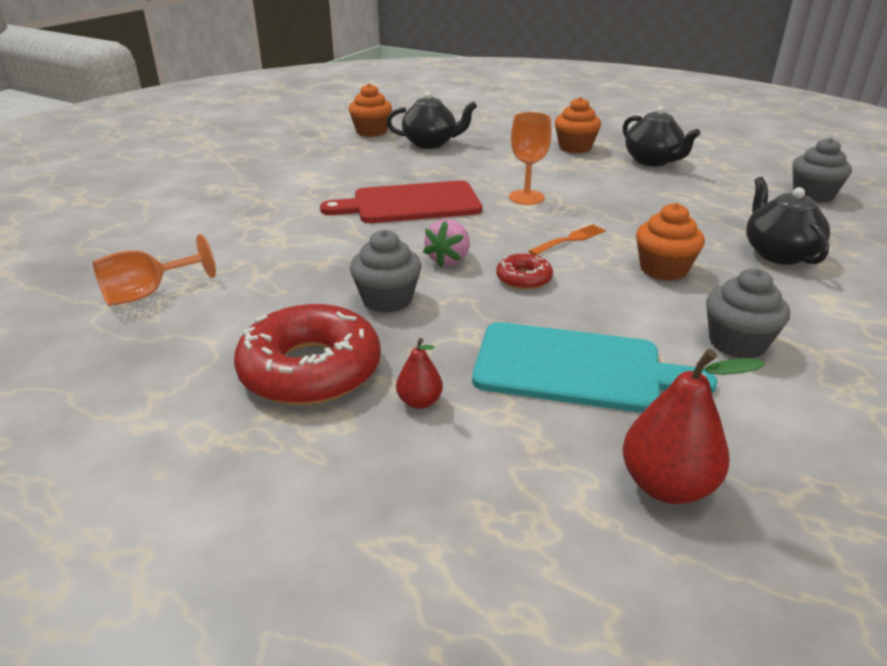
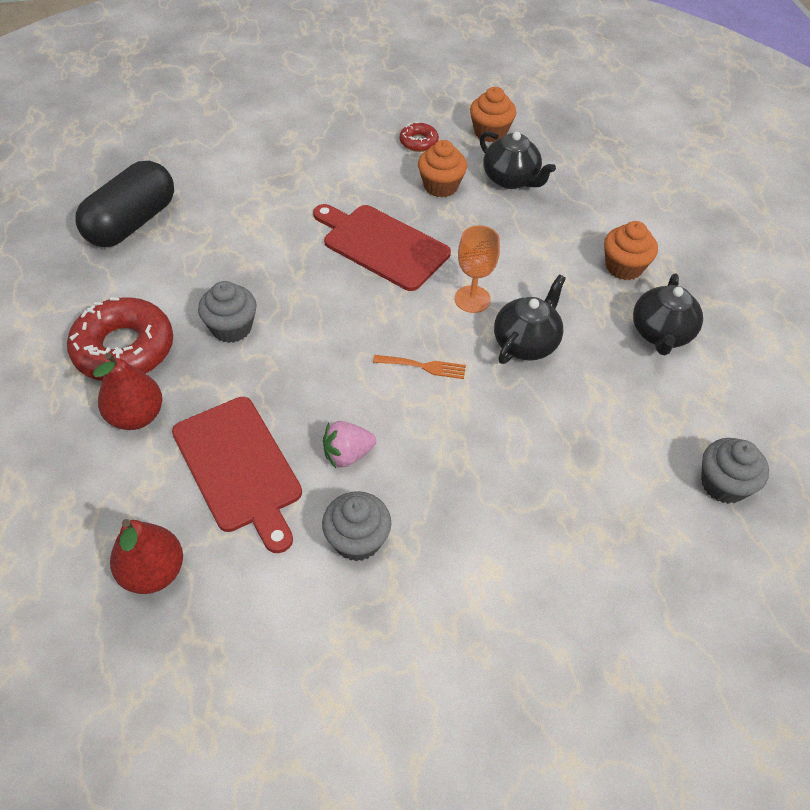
camera: 45 degrees right, 20 degrees up
(147, 294) = (132, 223): orange goblet -> black capsule
(419, 402) = (136, 416): red pear -> red pear, size x1.84
(449, 260) = (316, 322): pink strawberry -> pink strawberry (347, 454)
(524, 278) = (331, 376): red donut -> red donut (418, 142)
(576, 368) = (239, 468): turquoise cutting board -> red cutting board
(663, 269) = (432, 446): orange cupcake -> orange cupcake (440, 186)
(778, 253) = (547, 507): black teapot -> black teapot (526, 343)

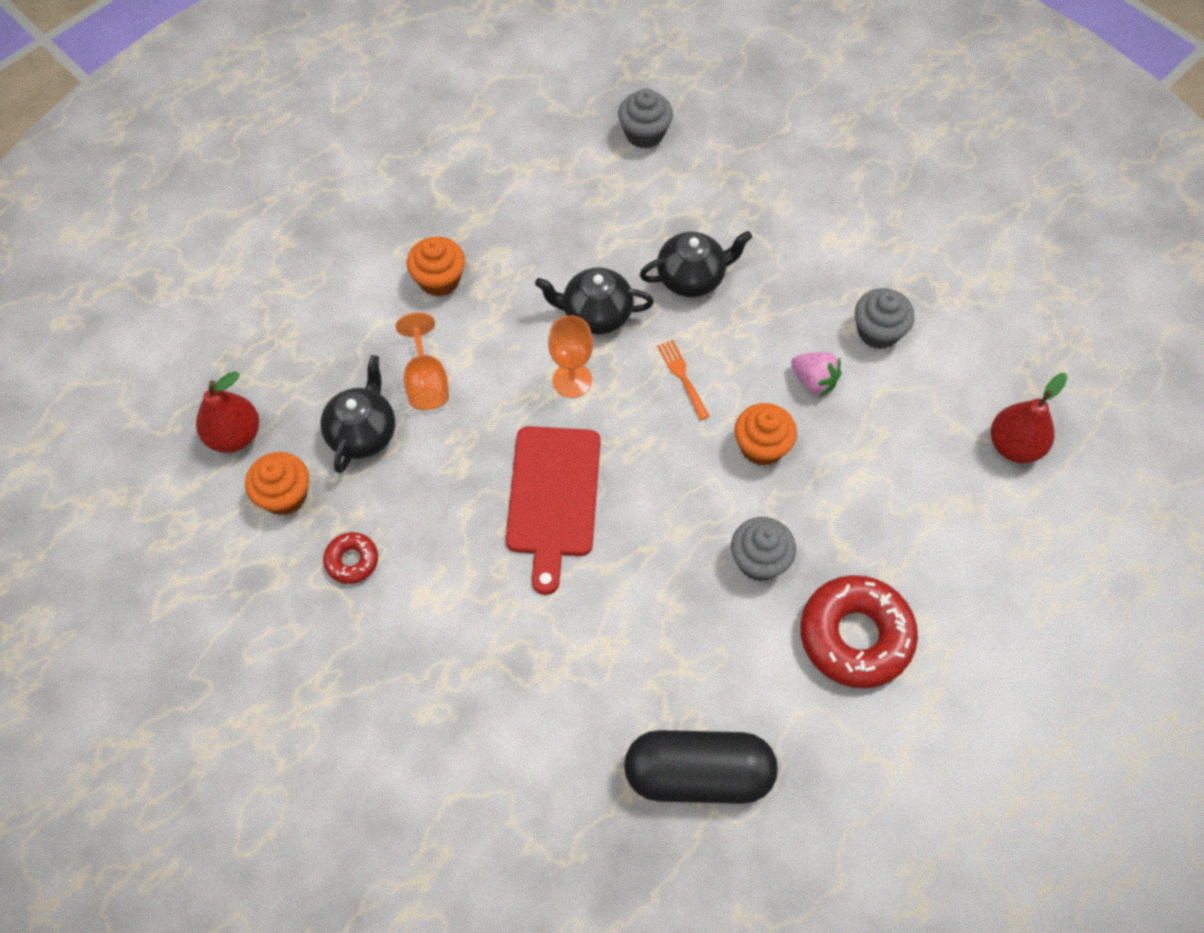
camera: 120 degrees left, 10 degrees up
(136, 416) = (910, 565): red pear -> red pear (234, 435)
(239, 468) = (889, 449): red cutting board -> none
(440, 186) = (419, 494): orange cupcake -> orange cupcake (761, 446)
(531, 224) = (426, 381): none -> orange goblet
(660, 334) = (510, 222): black teapot -> black teapot (692, 277)

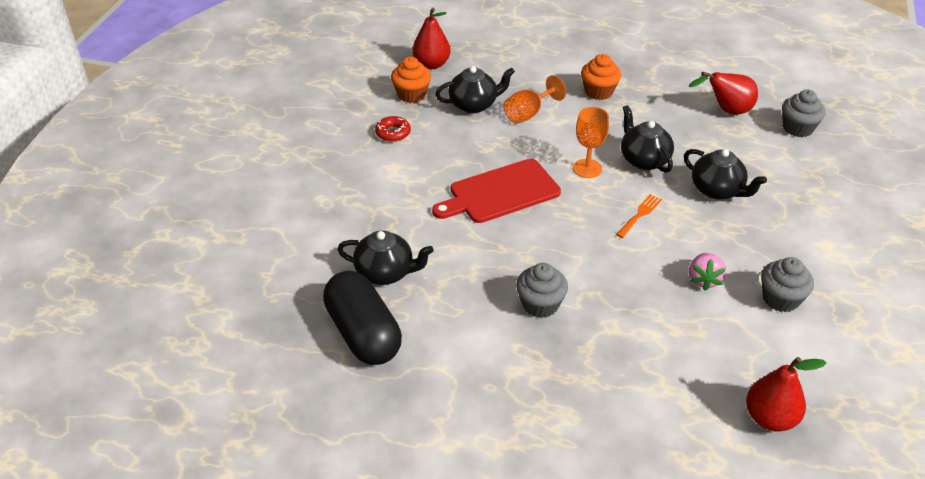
camera: 60 degrees right, 20 degrees down
(568, 177) = (726, 111): none -> red pear
(613, 701) = (385, 273): none -> black teapot
(761, 446) = (626, 273): orange cupcake -> none
(855, 636) = (525, 379): red donut -> none

